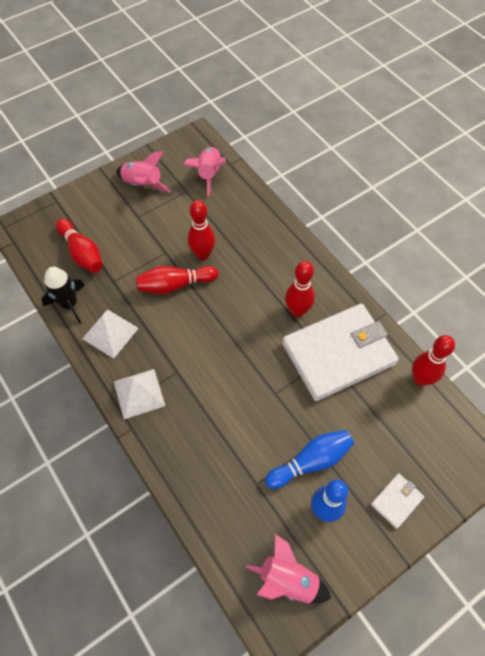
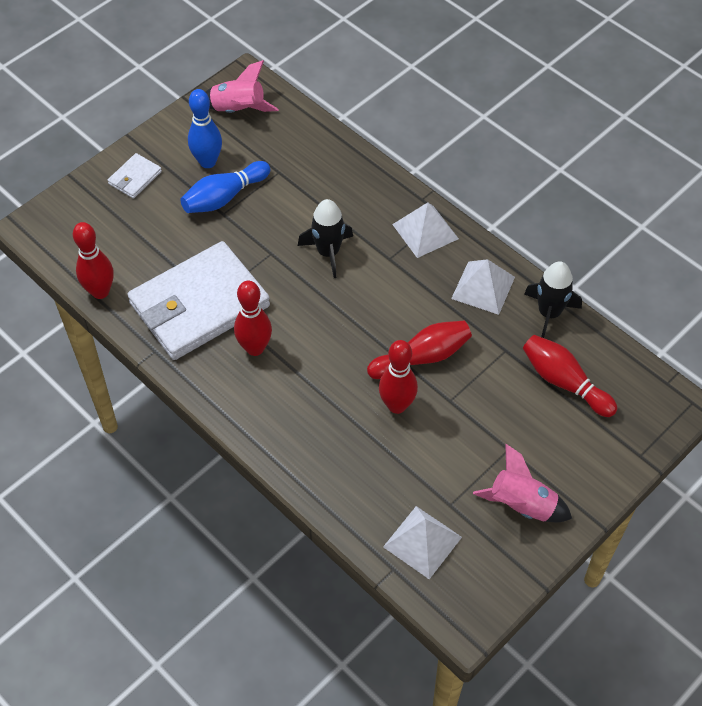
camera: 170 degrees right, 5 degrees down
(209, 174) = (422, 542): pink rocket -> white pyramid
(226, 385) = (328, 252): none -> black rocket

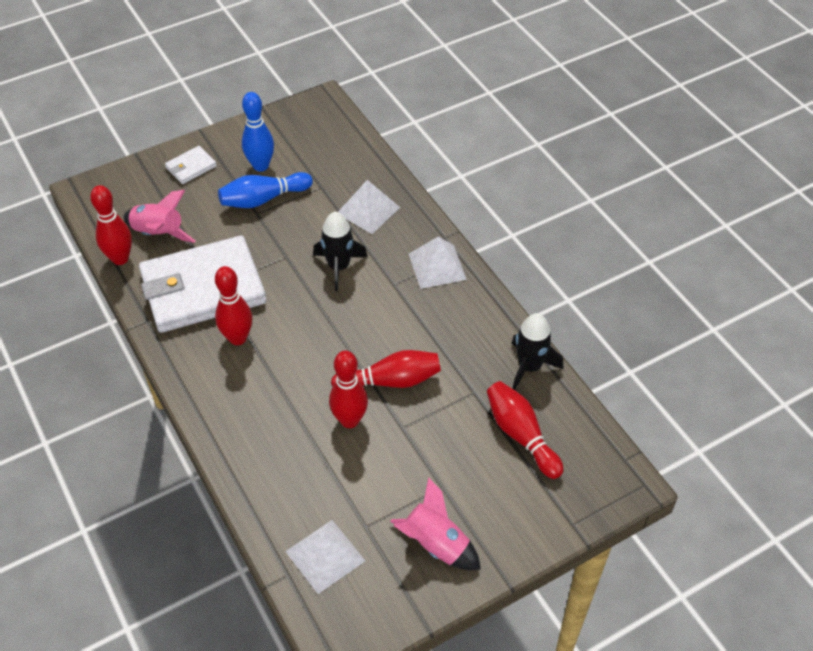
camera: 15 degrees right, 5 degrees down
(238, 110) = (306, 126): pink rocket -> pink rocket (158, 234)
(483, 287) = (473, 329): white pyramid -> white pyramid (368, 210)

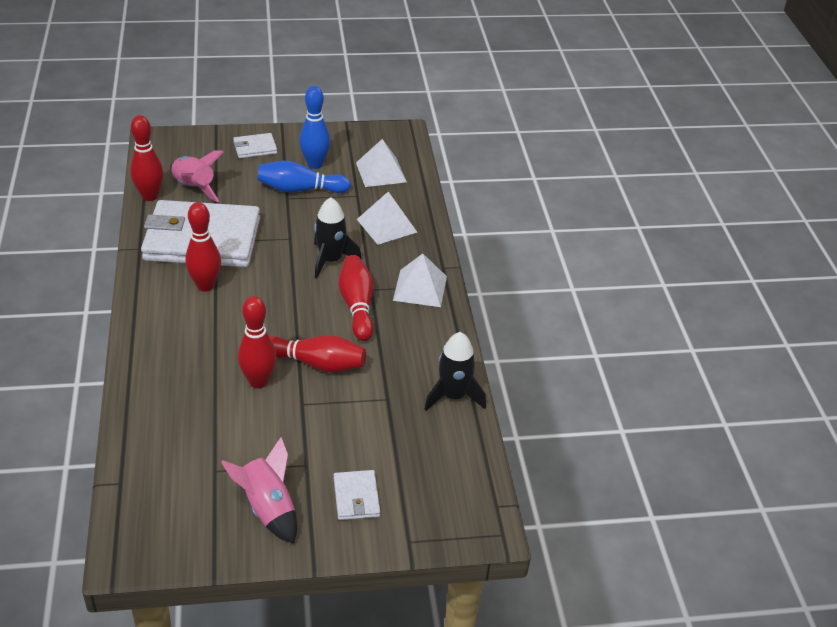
camera: 20 degrees right, 10 degrees down
(325, 556) = (163, 480): white pyramid -> white pyramid (381, 172)
(505, 501) = (356, 497): none -> white wallet
(521, 435) = (407, 449): red bowling pin -> red bowling pin (357, 306)

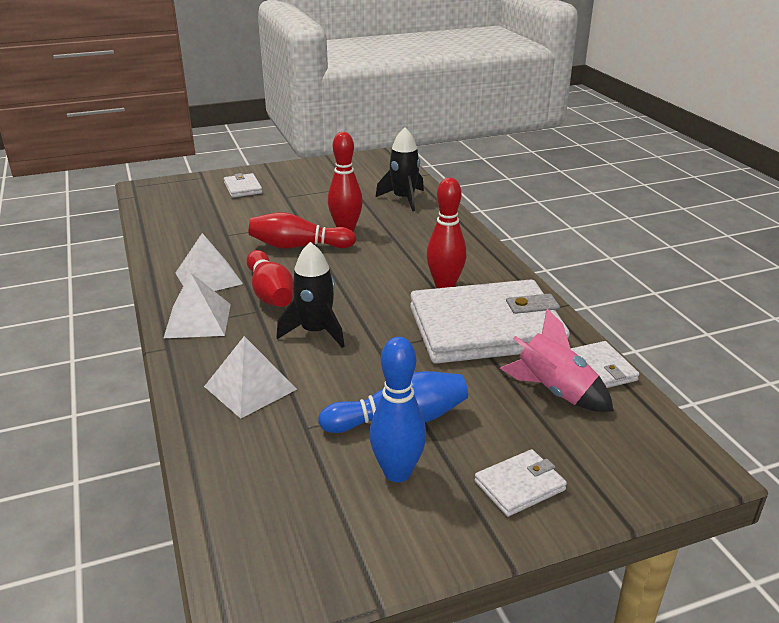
camera: 170 degrees right, 10 degrees down
(150, 196) = (601, 368): red bowling pin -> white wallet
(268, 508) = (305, 178): pink rocket -> none
(381, 172) = (275, 481): white pyramid -> white pyramid (208, 278)
(453, 396) = (164, 243): black rocket -> black rocket (404, 199)

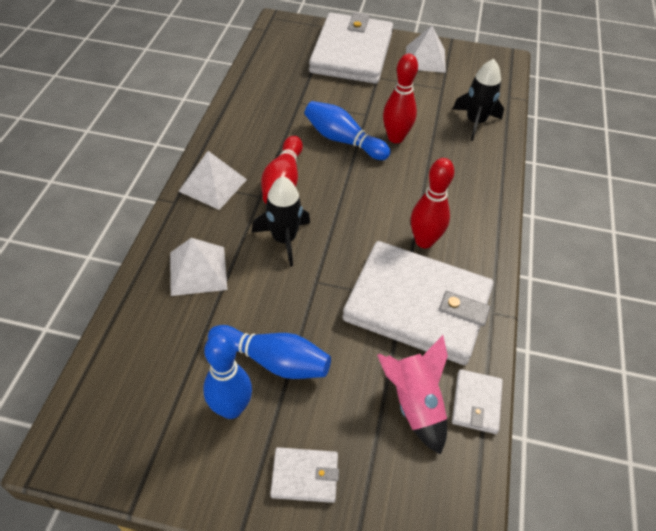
camera: 30 degrees right, 20 degrees up
(208, 278) = (252, 144): white pyramid -> white pyramid (425, 59)
(243, 188) = (351, 53): white wallet -> white wallet, size x2.41
(298, 246) = (343, 140): red bowling pin -> blue bowling pin

